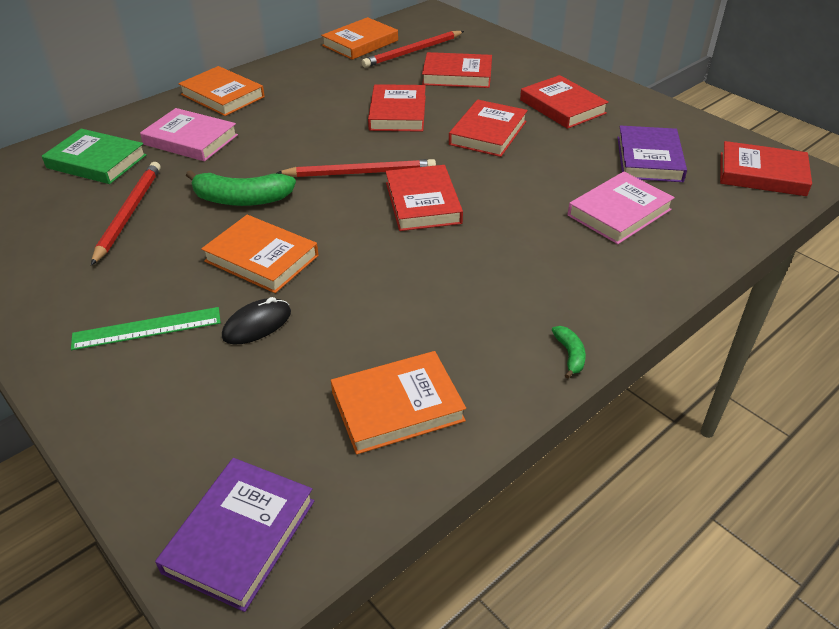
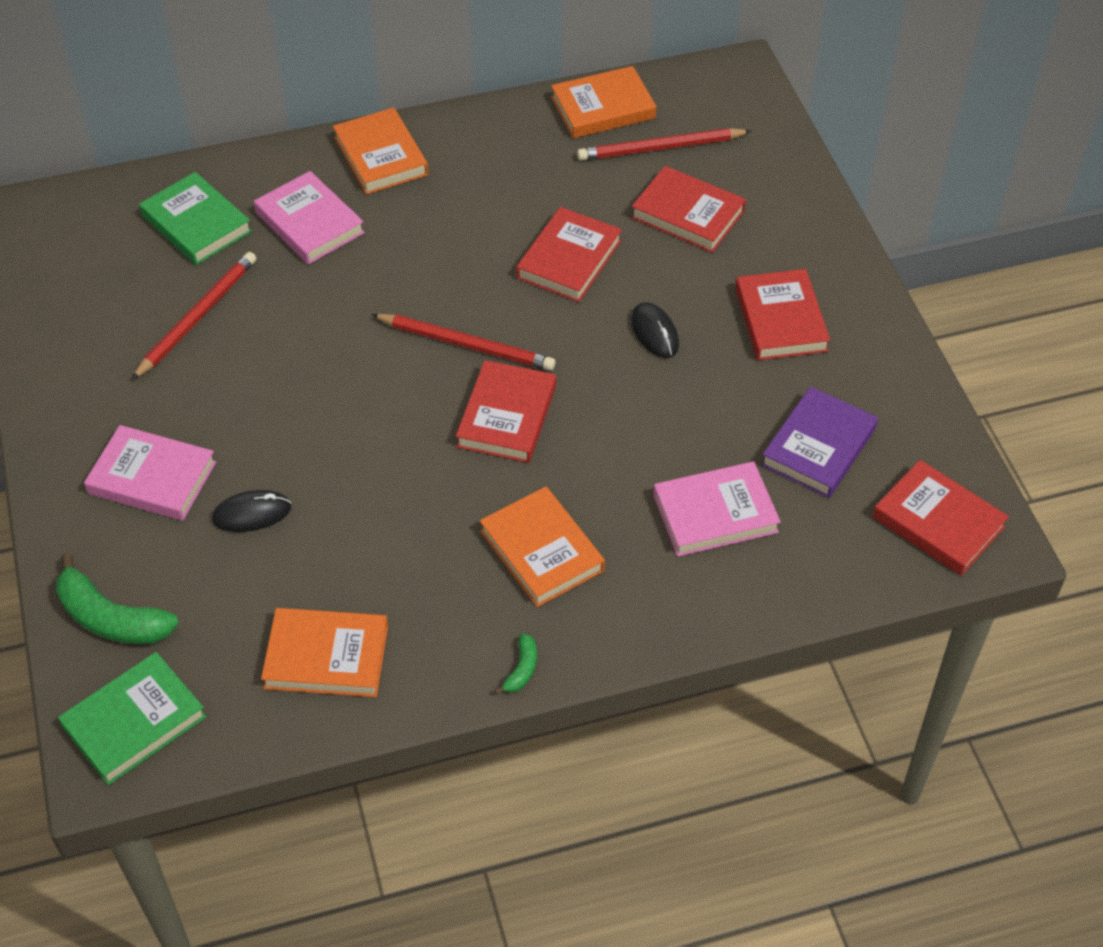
camera: 25 degrees right, 10 degrees up
(147, 328) = (152, 478): green ruler -> pink book
(240, 536) = (134, 722): purple book -> green book
(241, 199) = (319, 339): green banana -> green banana (111, 618)
(262, 258) = (298, 431): orange book -> orange book (542, 551)
(488, 133) = (654, 332): red book -> black mouse

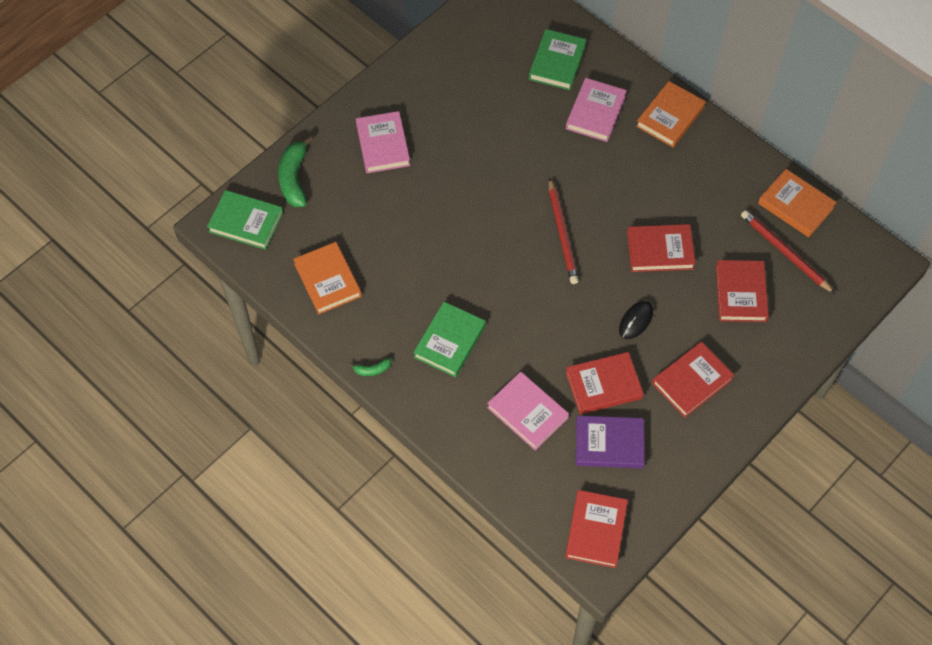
camera: 60 degrees right, 10 degrees up
(197, 317) = (495, 101): red pencil -> none
(252, 514) = (389, 200): black mouse -> none
(507, 416) = (526, 279): red book -> red book (603, 385)
(542, 551) = (450, 341): orange book -> green book

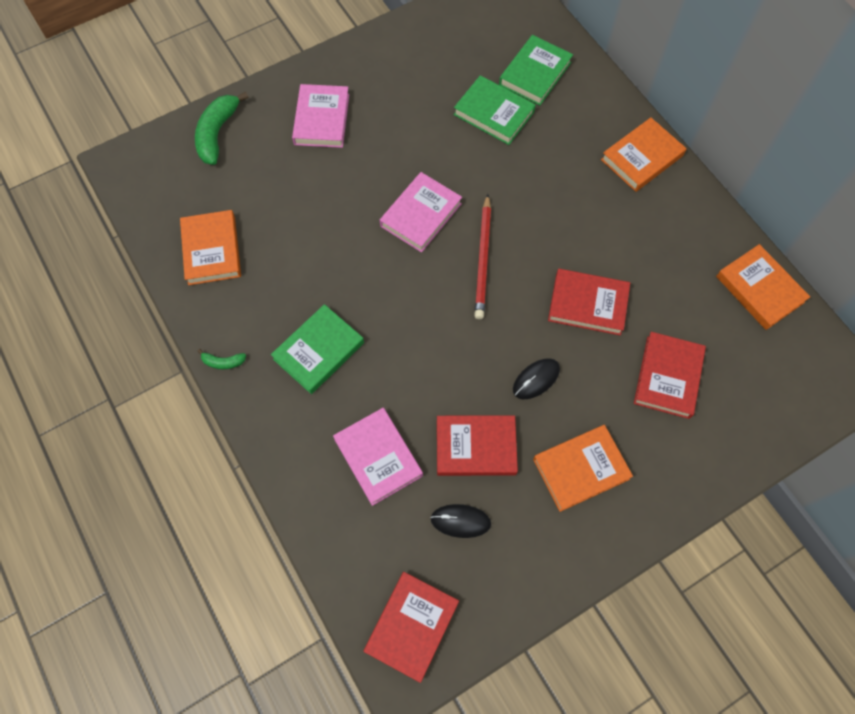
camera: 15 degrees right, 5 degrees up
(246, 222) = (151, 168): green book -> green book (494, 113)
(595, 112) = (560, 135): pink book -> pink book (420, 214)
(609, 444) = (460, 521): purple book -> black mouse
(692, 381) = (580, 469): red book -> orange book
(785, 252) = (733, 341): red pencil -> none

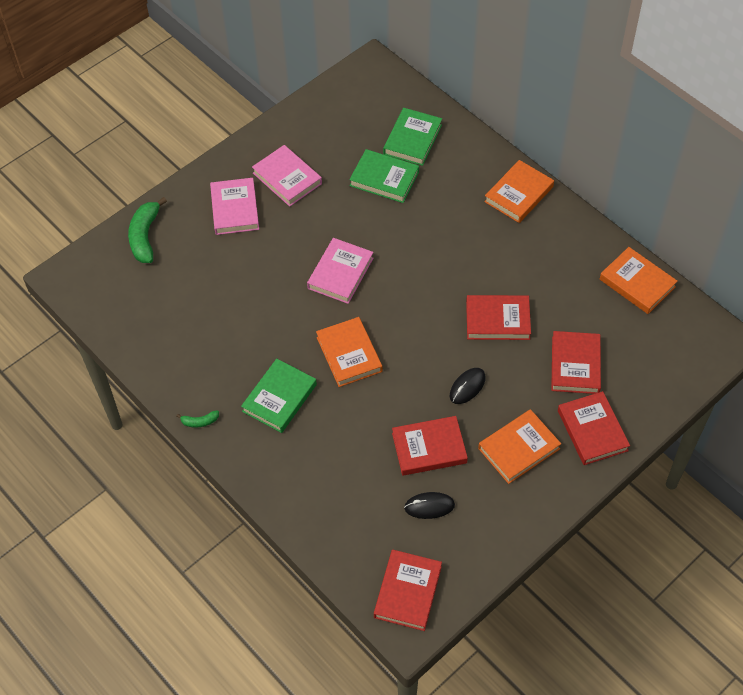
camera: 10 degrees left, 10 degrees down
(212, 250) = (166, 334): orange book -> orange book (349, 354)
(378, 457) = (350, 471): pink book -> pink book (287, 178)
(483, 259) = (402, 300): red pencil -> none
(672, 463) = (592, 430): none -> red book

